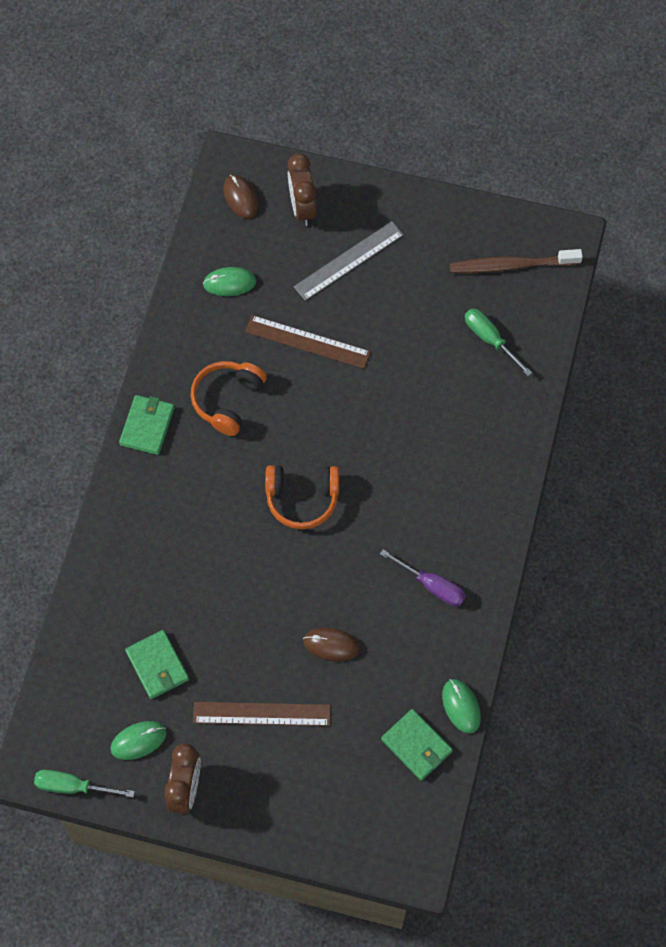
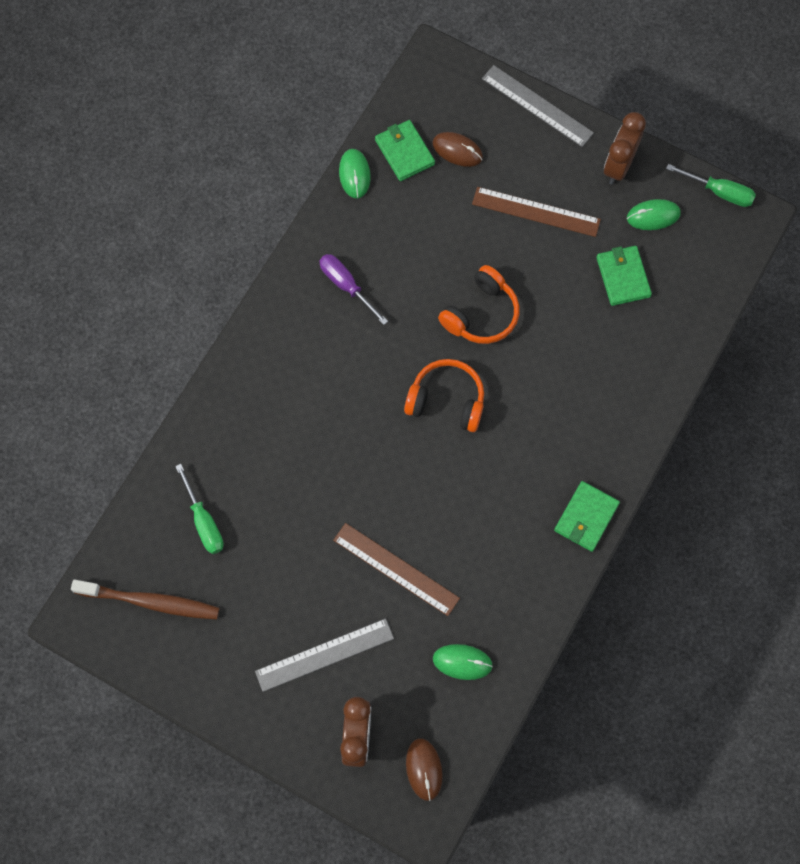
camera: 165 degrees left, 5 degrees up
(227, 400) = (496, 524): orange headphones -> orange headphones (481, 314)
(289, 839) = (537, 105): none -> grey ruler
(331, 645) = (456, 256): brown mouse -> brown mouse (457, 150)

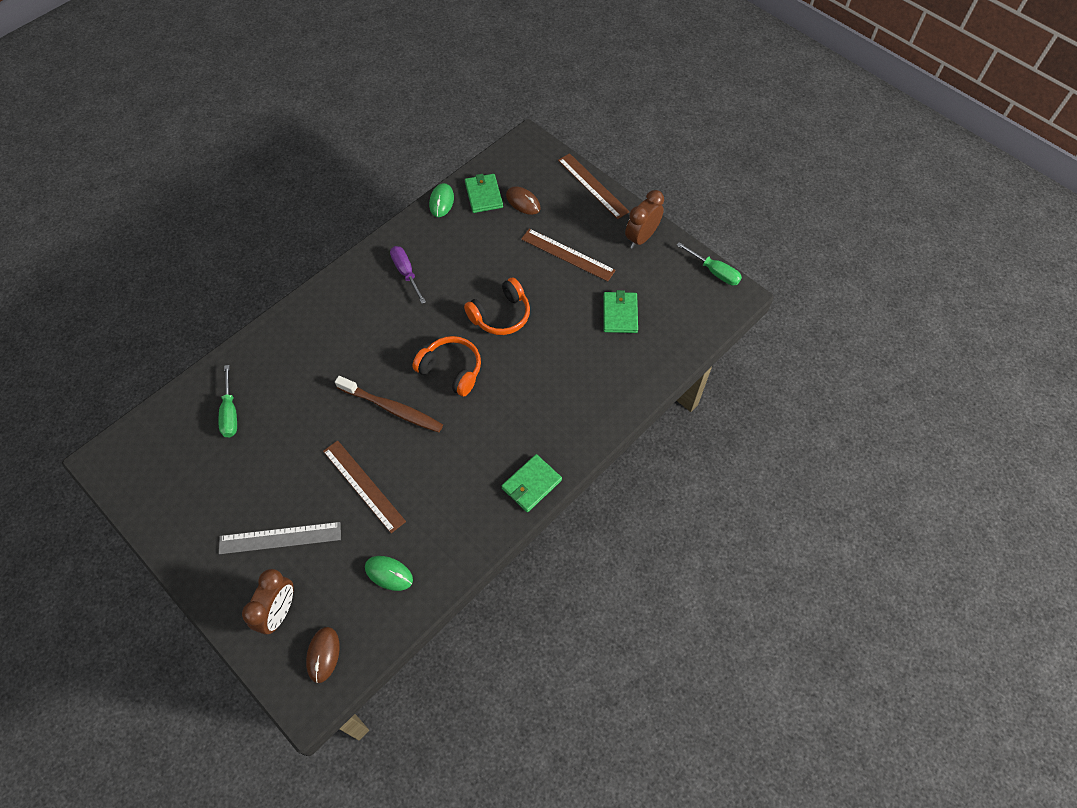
camera: 15 degrees right, 10 degrees down
(150, 602) = (163, 461): brown toothbrush -> brown toothbrush (392, 408)
(537, 105) = (593, 185): grey ruler -> brown ruler
(653, 216) = (657, 277): green mouse -> none

